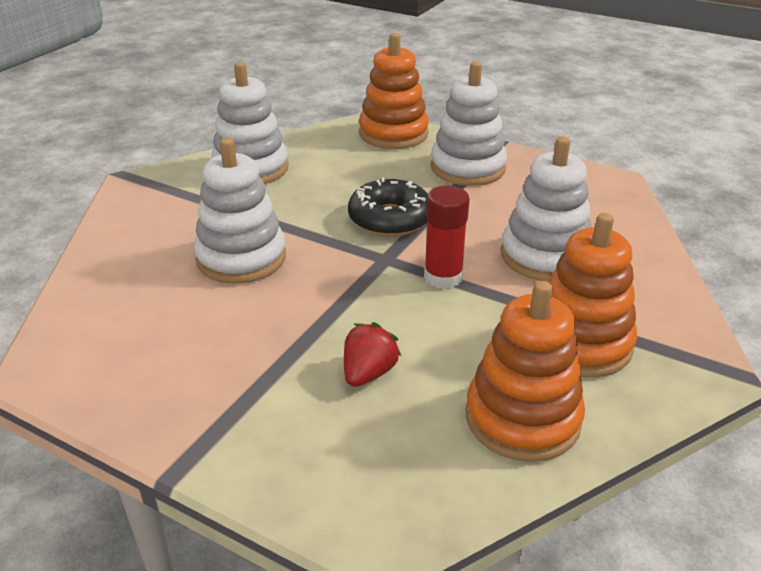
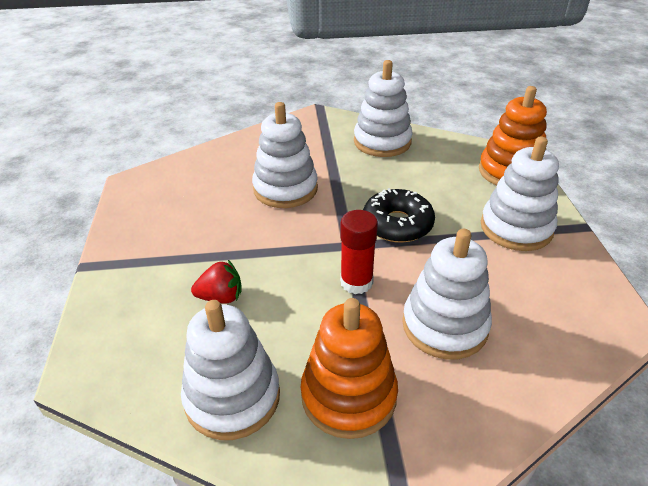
camera: 55 degrees right, 5 degrees up
(522, 418) = (232, 397): orange stacking toy -> white stacking toy

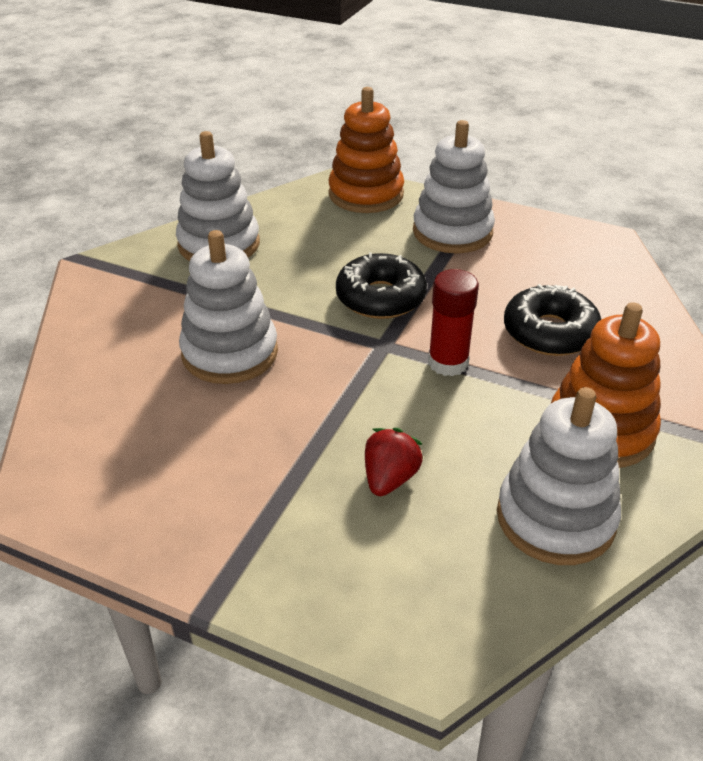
camera: 60 degrees left, 0 degrees up
(444, 325) = (549, 332): white stacking toy -> black donut

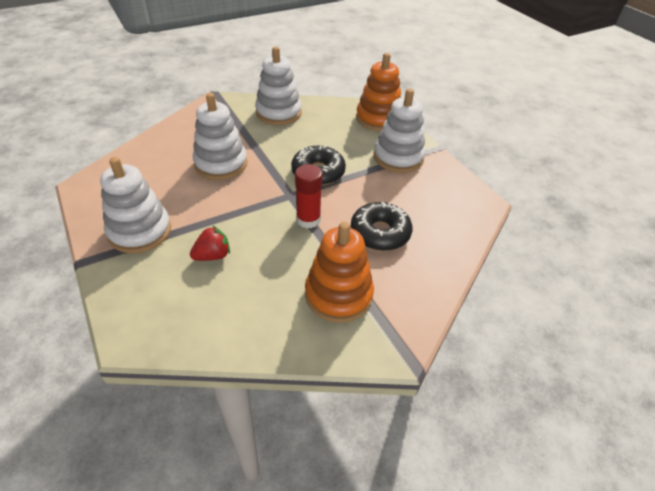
camera: 35 degrees right, 5 degrees up
(555, 518) = (259, 320): white stacking toy -> white stacking toy (140, 231)

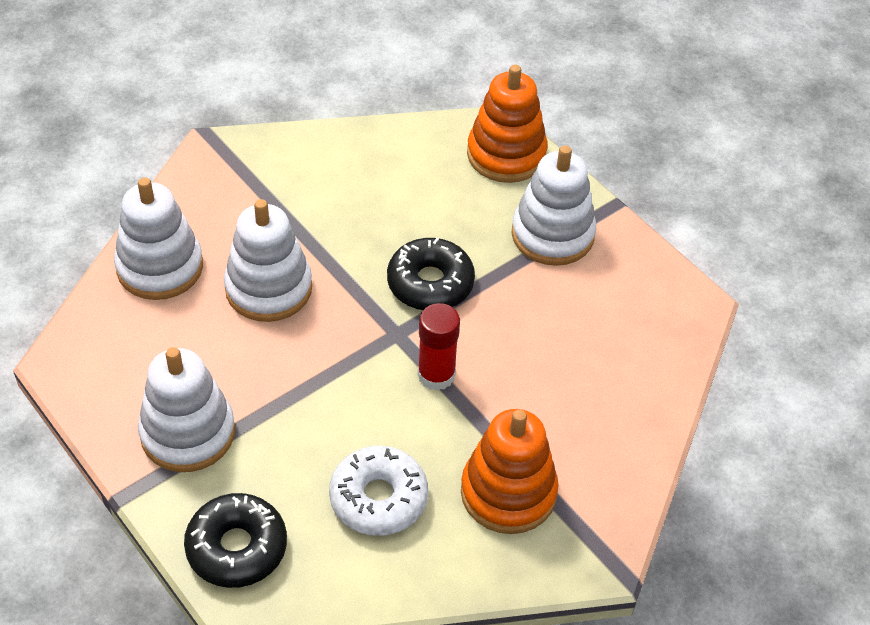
camera: 10 degrees left, 5 degrees up
(213, 256) = (312, 458): red strawberry -> none
(248, 286) = (378, 498): none -> white donut
(278, 113) = (332, 164): white stacking toy -> white stacking toy (160, 267)
(380, 233) = (548, 383): black donut -> black donut (237, 548)

